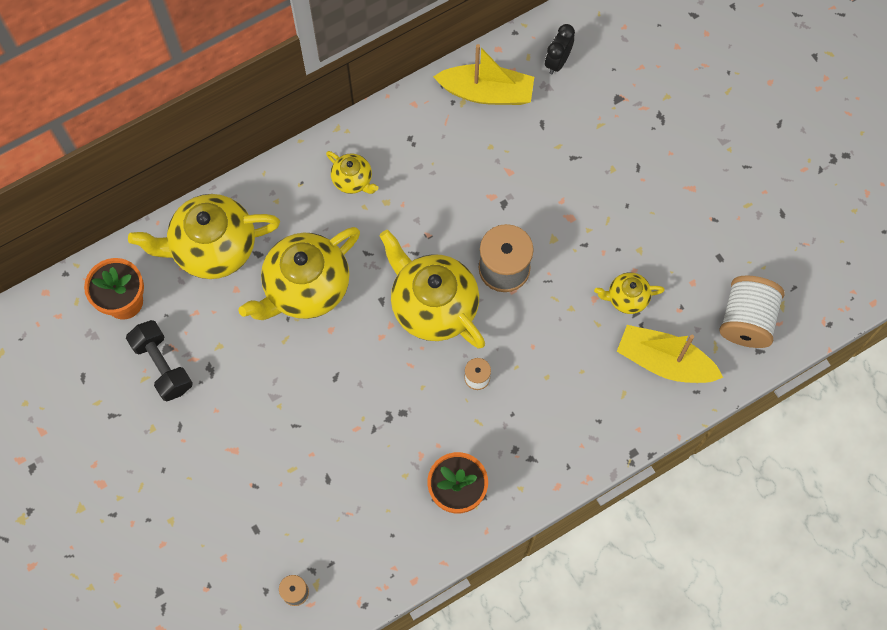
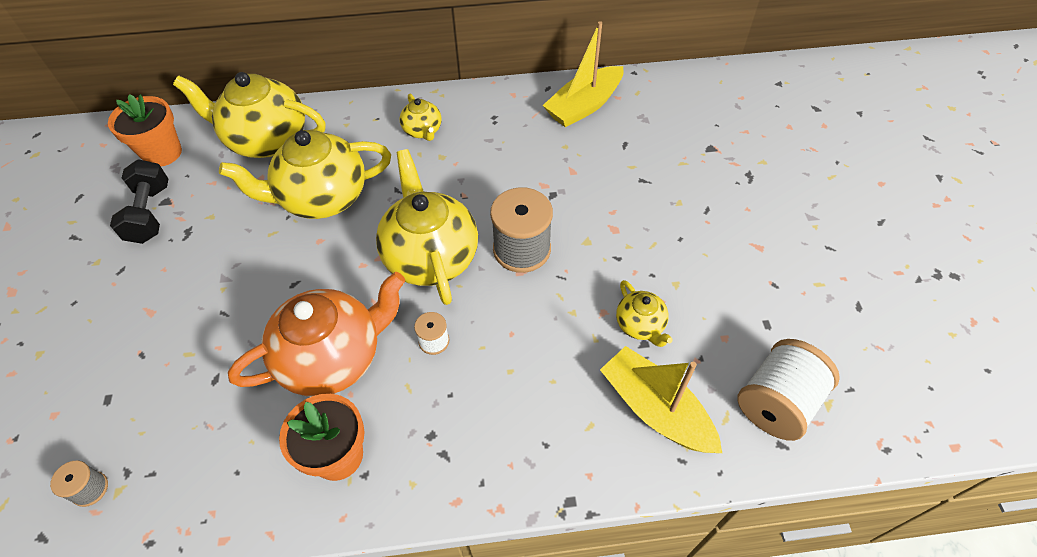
camera: 25 degrees right, 15 degrees down
(407, 423) = (333, 357): none -> orange teapot
(486, 92) = (584, 106): yellow boat -> yellow boat turned 105 degrees clockwise
(557, 62) = (663, 104): black clock -> none
(626, 298) = (640, 325): yellow teapot -> yellow teapot turned 135 degrees counterclockwise

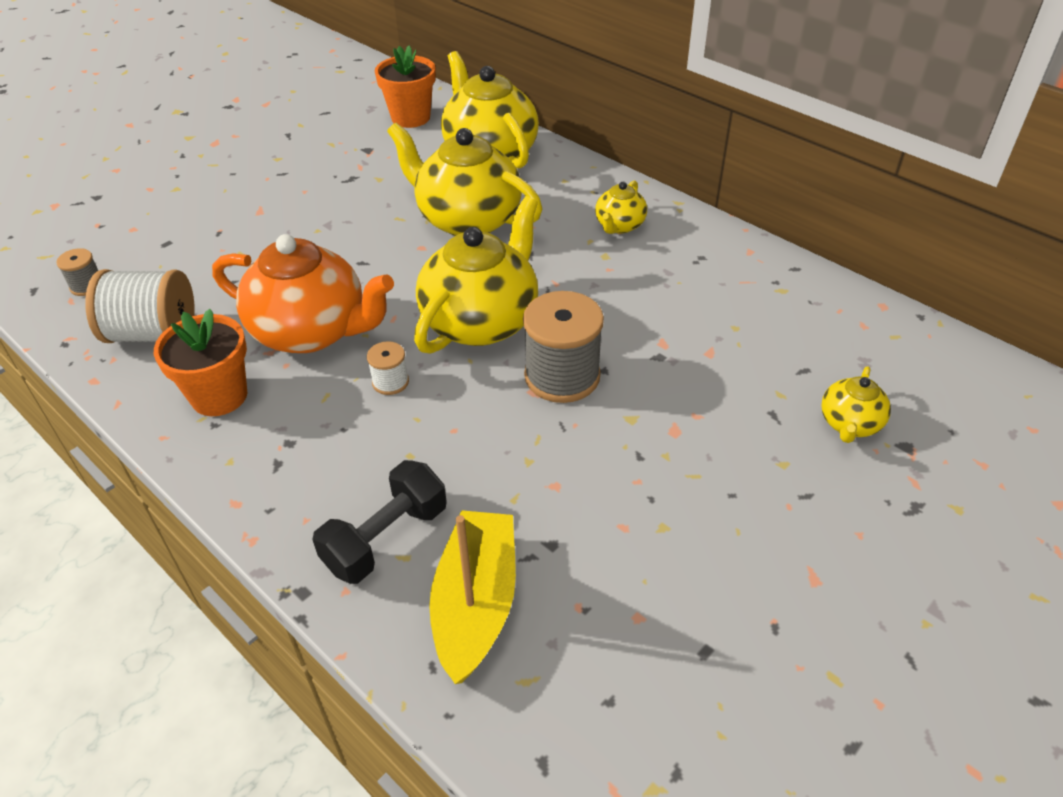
camera: 50 degrees right, 10 degrees down
(150, 214) = (347, 151): black dumbbell -> black dumbbell (386, 538)
(584, 106) = (811, 308): yellow boat -> none
(640, 325) = (571, 527): yellow teapot -> yellow teapot (849, 424)
(776, 402) = (599, 725): white spool -> white spool (153, 333)

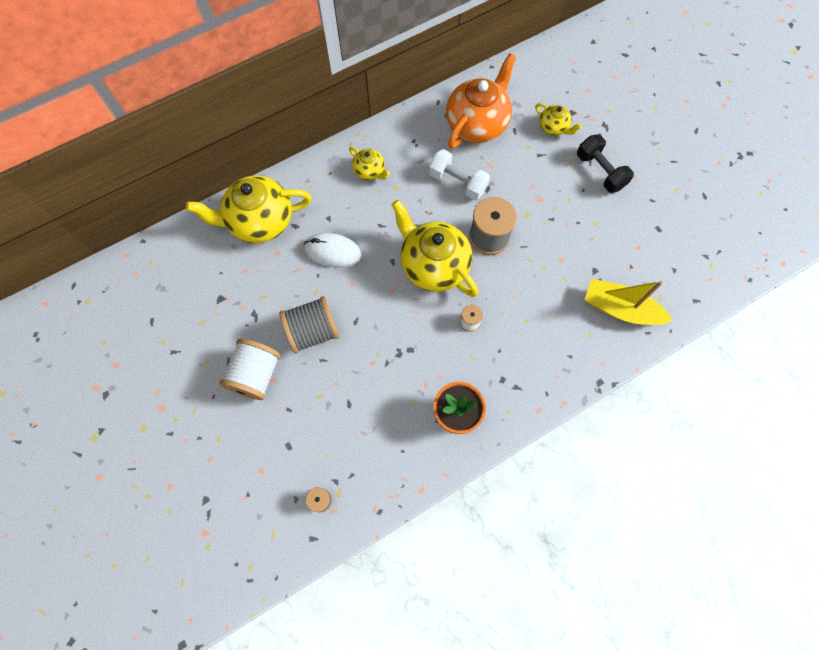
camera: 75 degrees left, 25 degrees up
(153, 333) = (387, 453): white spool -> white spool (256, 375)
(312, 331) = (414, 358): orange teapot -> orange teapot (477, 124)
(337, 228) = (313, 331): none -> grey spool
(386, 538) = (577, 340): black dumbbell -> black dumbbell (600, 171)
(410, 117) = (188, 262): orange flower pot -> none
(467, 220) = (332, 251): yellow teapot -> white mouse
(650, 319) = (457, 182): none -> white dumbbell

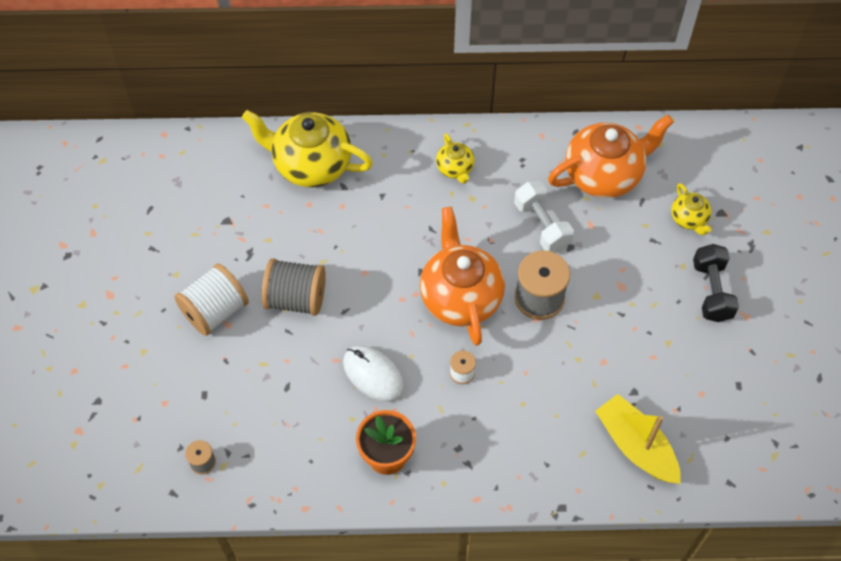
camera: 30 degrees right, 10 degrees down
(332, 251) = (365, 231): white mouse -> white mouse (373, 375)
(433, 265) = (460, 297): yellow teapot -> orange teapot

